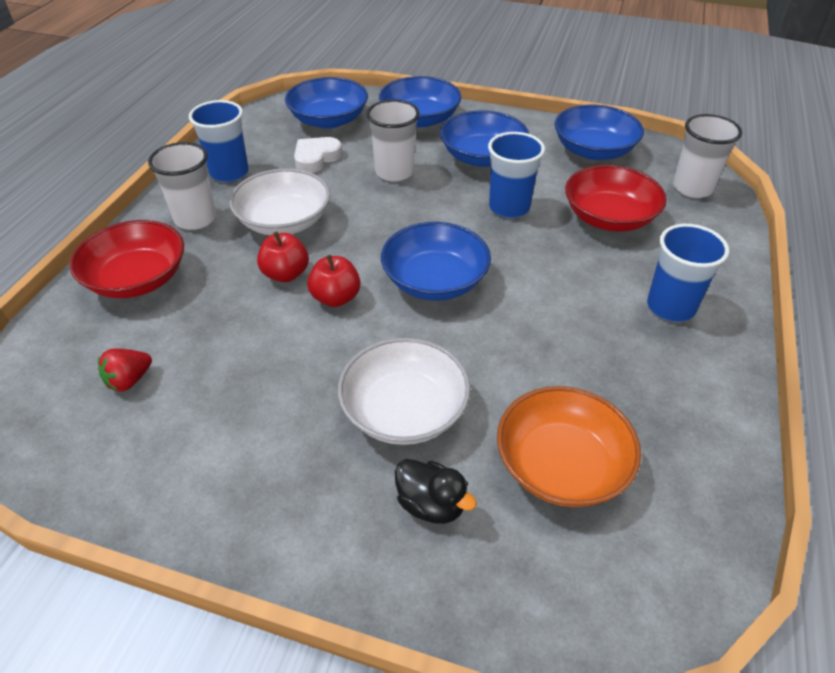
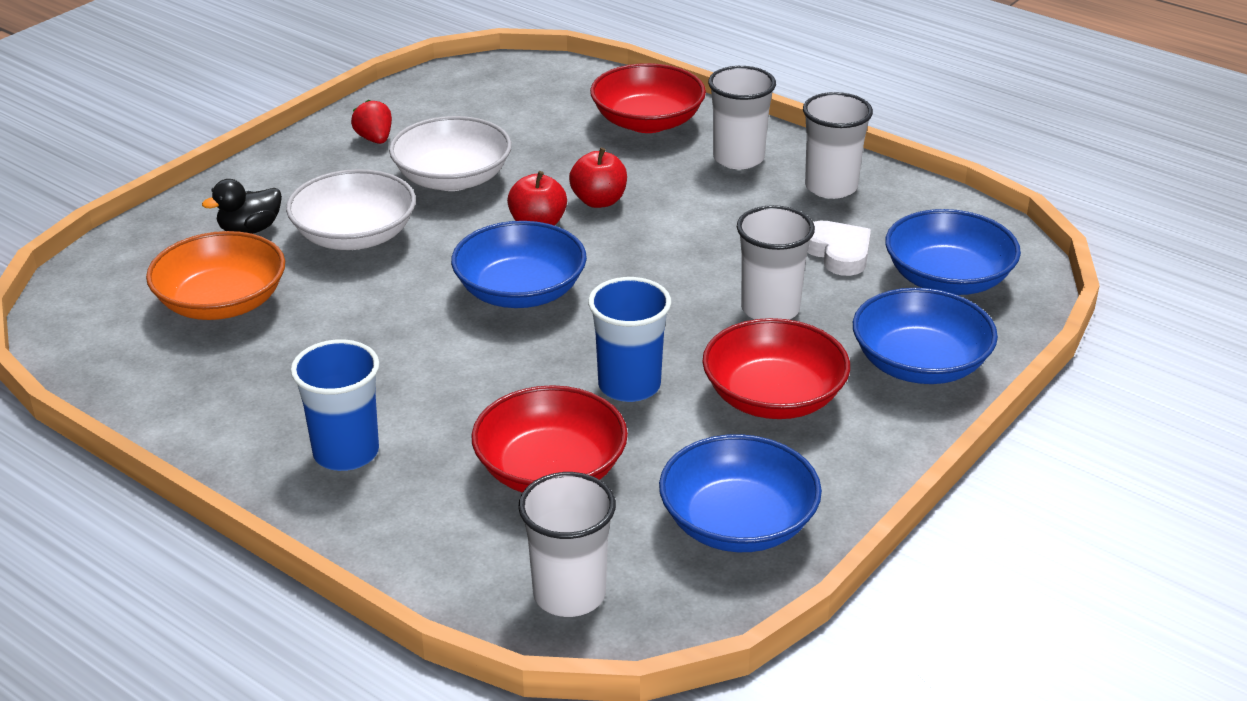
camera: 110 degrees right, 10 degrees down
(129, 380) = (504, 113): red strawberry -> red strawberry (375, 139)
(229, 173) = (831, 187): blue cup -> white cup
(284, 221) = (699, 212): white bowl -> white bowl (452, 178)
(482, 157) = (773, 397): blue bowl -> red bowl

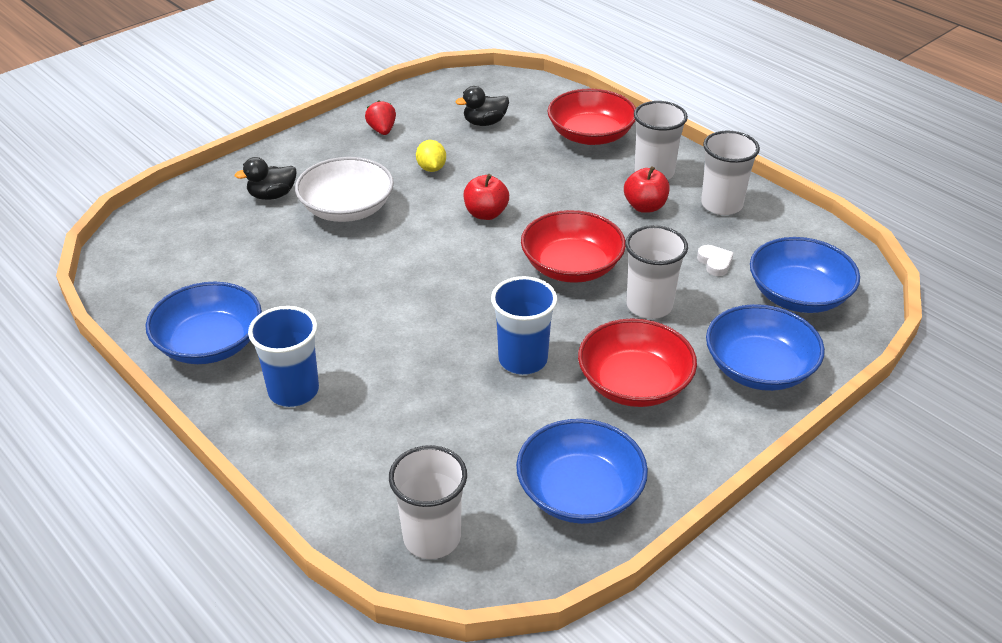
camera: 10 degrees right, 5 degrees up
(222, 303) = (236, 253): orange bowl -> none
(452, 178) = (431, 168): white bowl -> yellow lemon
(507, 119) = (484, 123): none -> black duck
(520, 291) = (458, 269): blue bowl -> blue bowl (210, 343)
(550, 470) = (444, 426): red bowl -> red bowl (571, 266)
(599, 201) = (537, 198): red apple -> red apple (645, 206)
(838, 253) = (715, 263): white heart -> white heart, size x0.64

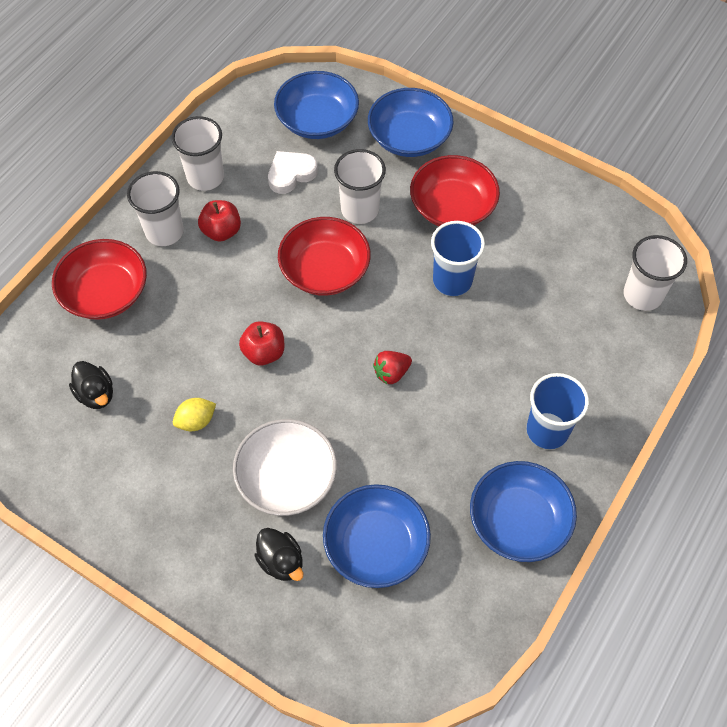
camera: 105 degrees left, 20 degrees up
(382, 130) = (129, 493): red strawberry -> red strawberry (391, 373)
(579, 492) = (568, 221): blue bowl -> blue bowl (376, 545)
(715, 263) = (291, 174): white heart -> white heart, size x1.55

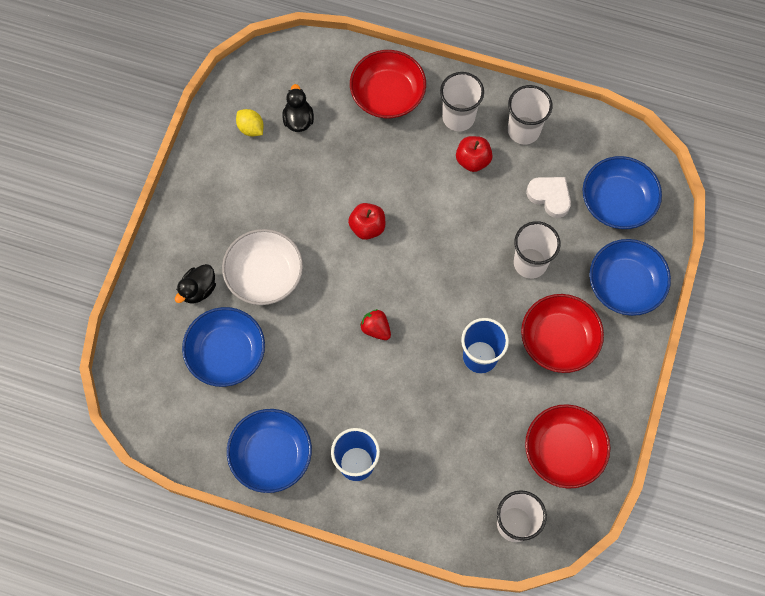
camera: 75 degrees right, 10 degrees up
(96, 394) = (298, 120): black duck -> black duck turned 135 degrees clockwise
(196, 421) = (294, 196): yellow lemon -> yellow lemon (251, 128)
(325, 270) = (459, 251): red bowl -> red bowl (564, 451)

